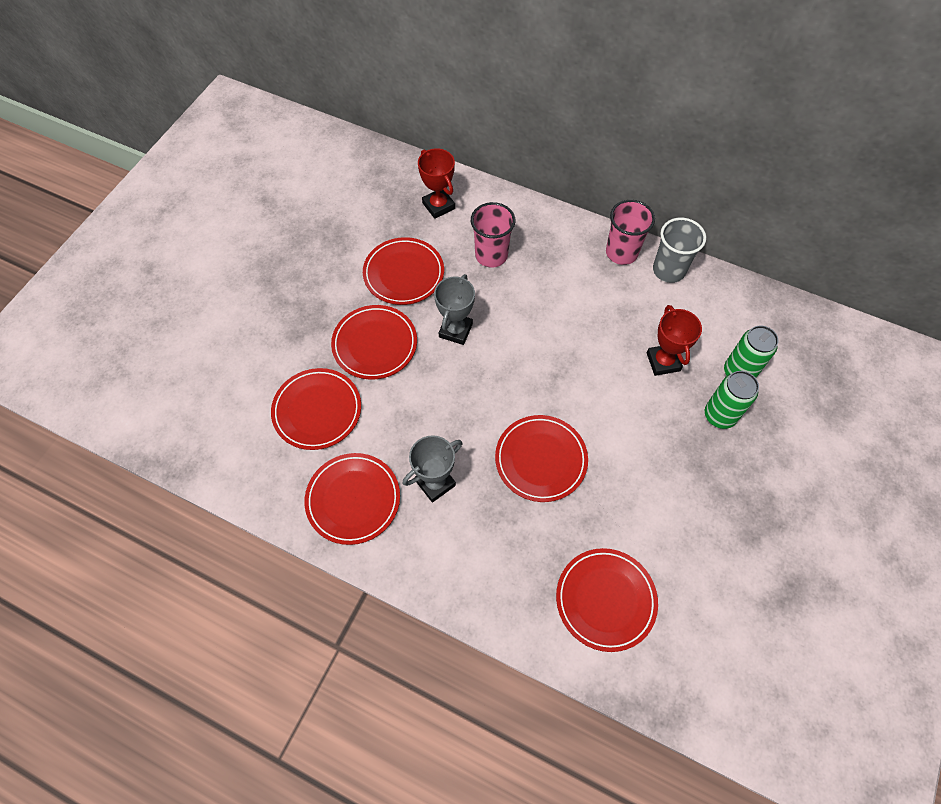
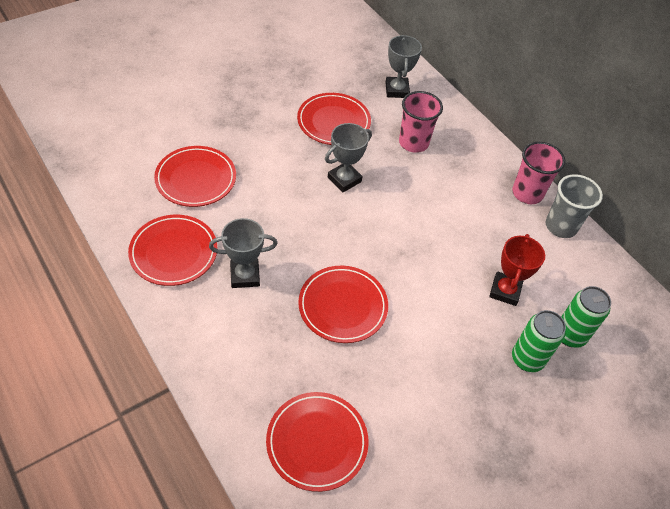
camera: 25 degrees right, 10 degrees down
(375, 344) = (274, 157): red plate -> none
(438, 206) = (397, 90): red trophy -> grey trophy

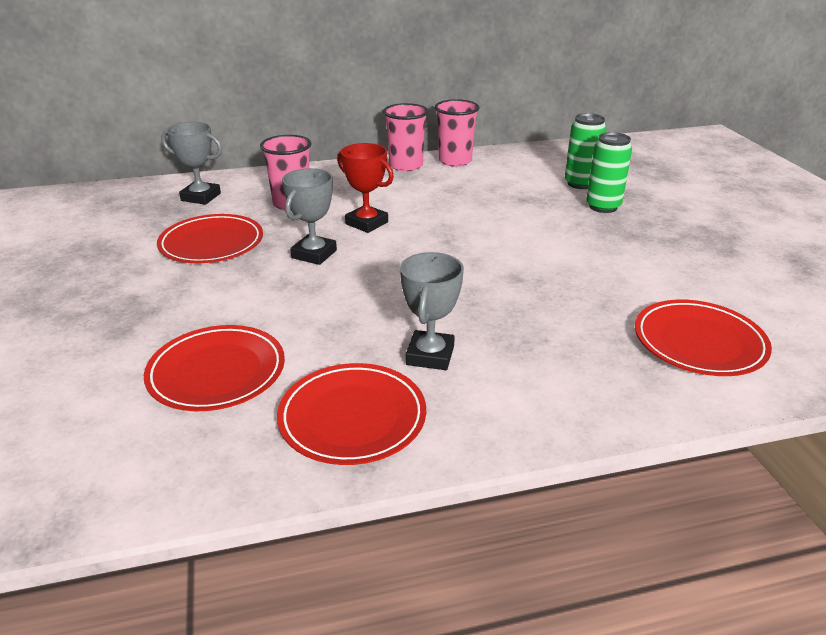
camera: 65 degrees left, 20 degrees down
(342, 306) = (508, 290): red plate -> none
(344, 179) = (314, 254): grey trophy -> grey trophy turned 45 degrees clockwise
(505, 291) = (520, 200): red trophy -> red trophy (366, 223)
(561, 226) = (455, 161): grey cup -> pink cup

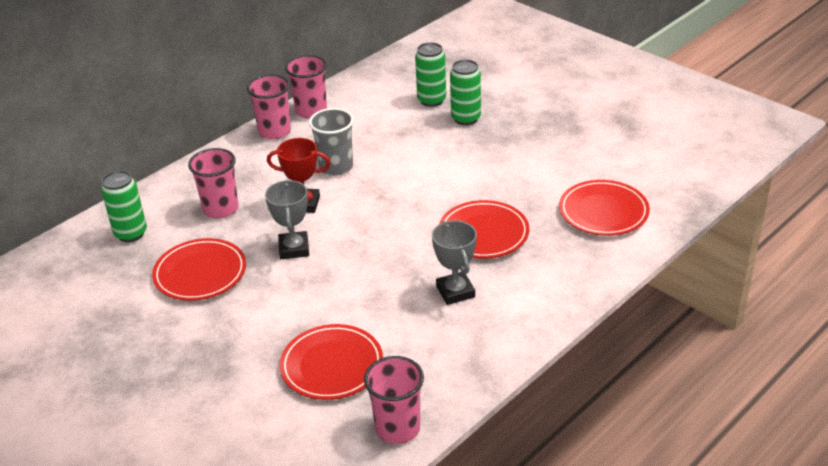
camera: 30 degrees left, 5 degrees up
(197, 478) = (397, 428): none -> pink cup
(201, 197) = (131, 233): grey trophy -> green can
(352, 418) = (449, 352): red plate -> red plate (483, 233)
(429, 205) = (336, 167): none -> grey cup

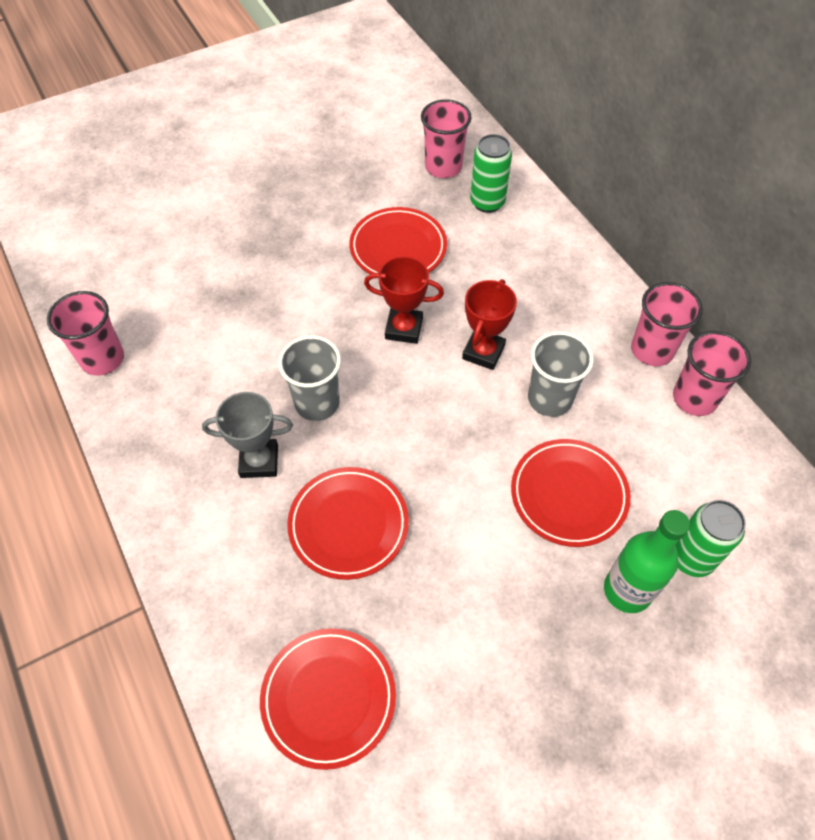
camera: 105 degrees right, 20 degrees up
(221, 209) = (502, 277): pink cup -> pink cup (443, 167)
(294, 249) = (404, 328): grey trophy -> red trophy
(332, 366) = (210, 326): red plate -> red plate (569, 494)
(387, 276) = (317, 403): none -> grey cup
(465, 118) = (627, 590): green can -> green bottle

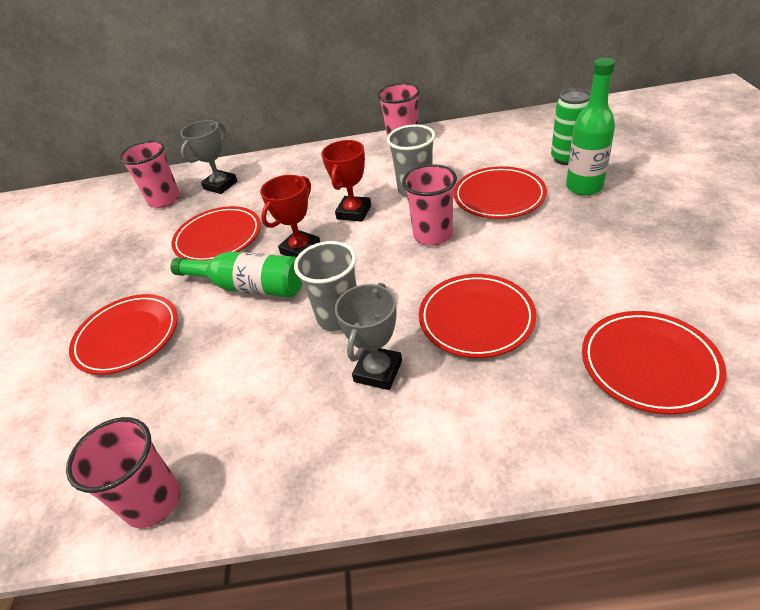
camera: 60 degrees left, 15 degrees down
(248, 250) = (127, 337): none -> red plate
(335, 310) = (248, 287): none -> green bottle
(483, 352) = (354, 212): red trophy -> red trophy turned 60 degrees clockwise
(487, 202) = (220, 185): green can -> grey trophy
(694, 398) = (450, 135): pink cup -> pink cup (433, 235)

